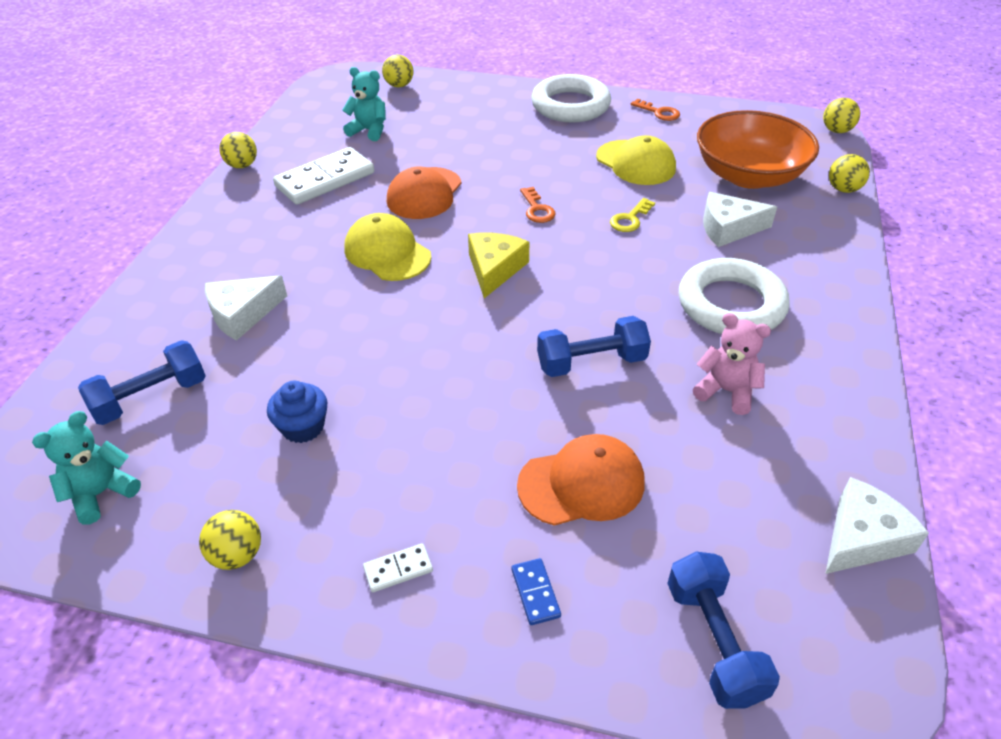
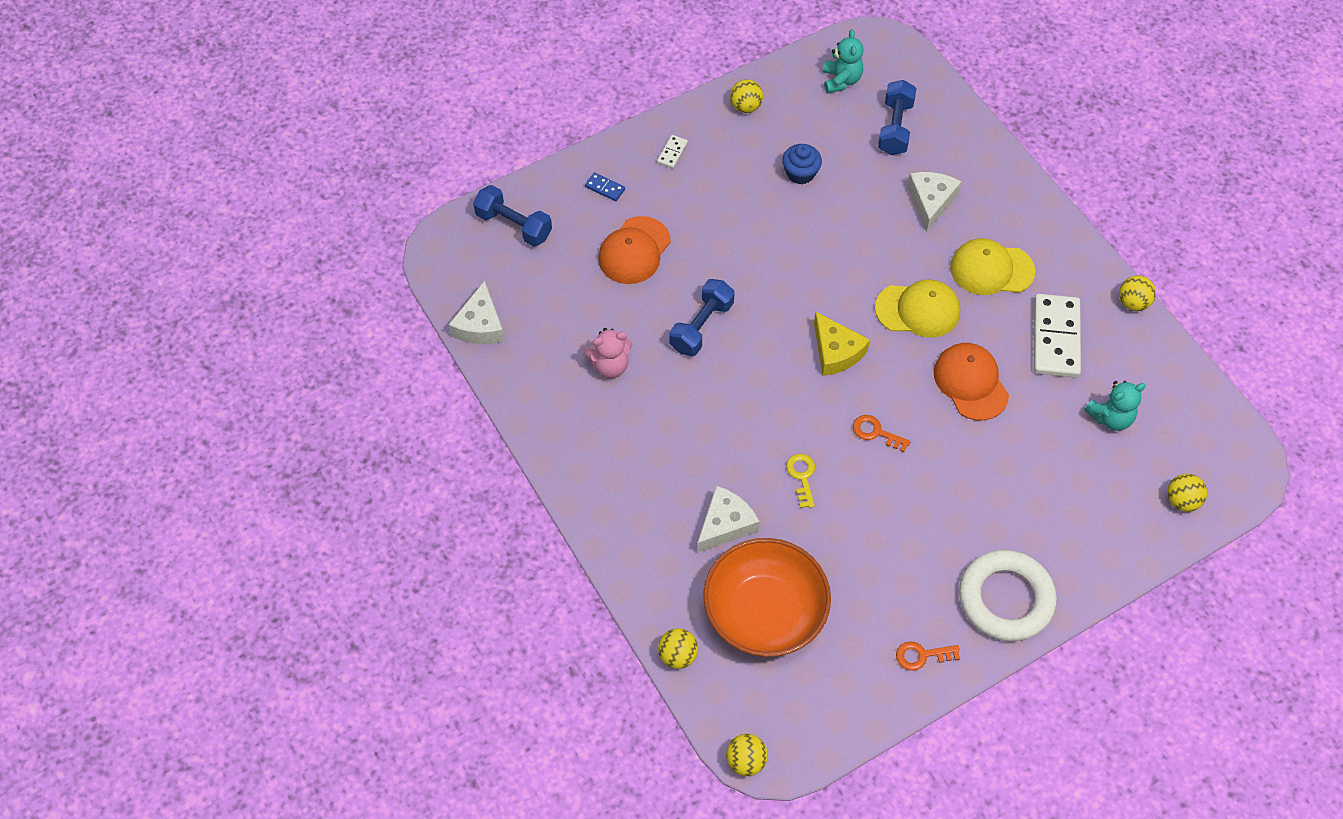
camera: 135 degrees right, 15 degrees up
(635, 163) = (865, 554): yellow cap -> yellow cap (991, 269)
(731, 304) = (661, 441): white ring -> none

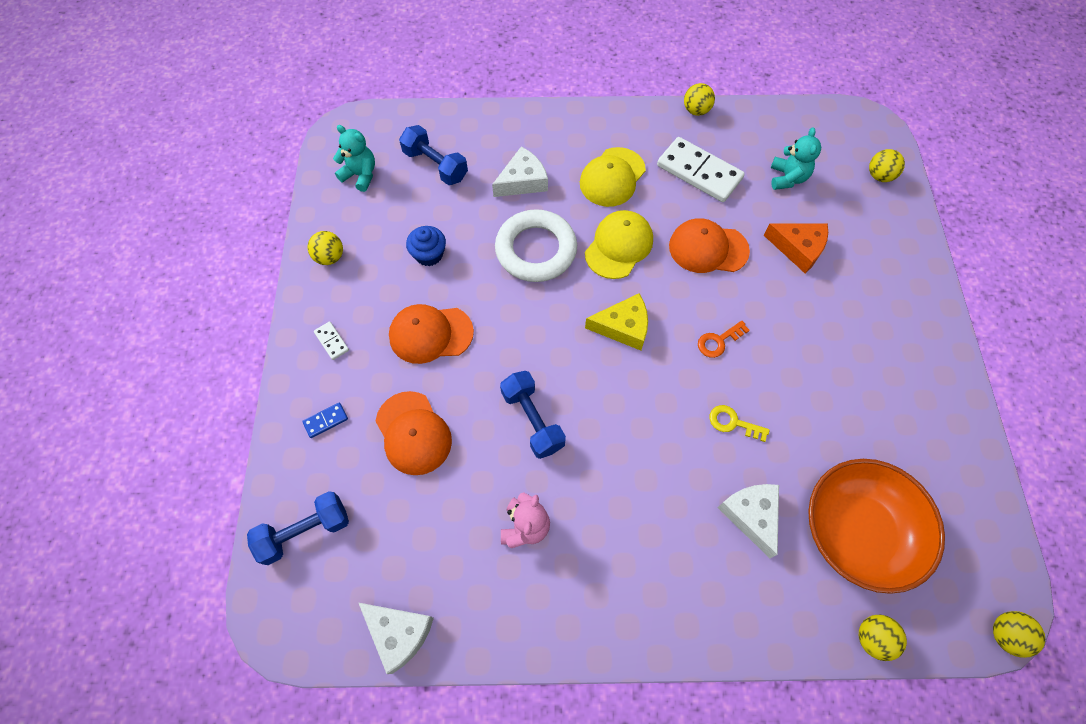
camera: 60 degrees left, 5 degrees up
(727, 215) = (430, 334): none -> orange cap
(921, 655) = (947, 426): orange key -> none
(930, 202) = (523, 181): white cheese -> white cheese turned 105 degrees clockwise
(1005, 599) = (917, 335): white ring -> white ring (536, 250)
(1029, 459) = (798, 248): none -> orange cheese

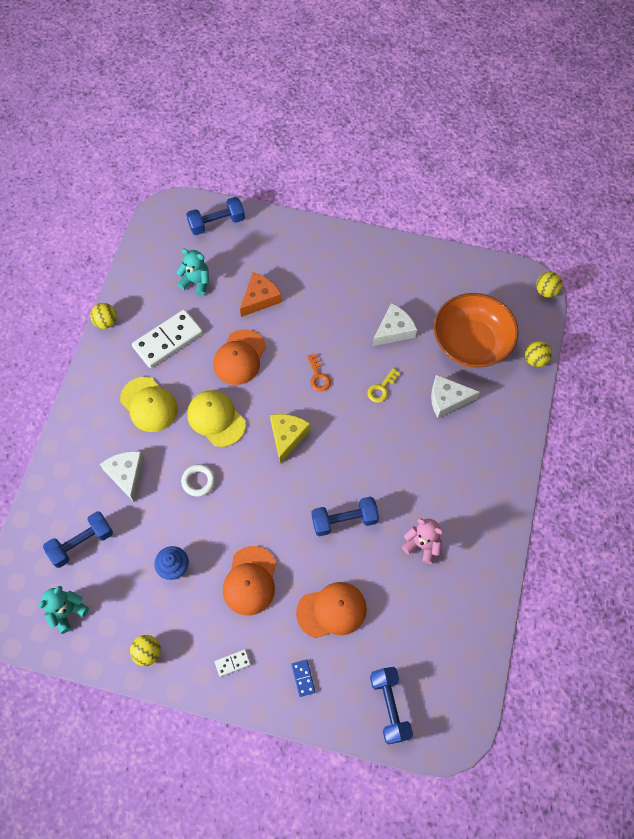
camera: 75 degrees left, 0 degrees up
(399, 633) = (477, 648): white cheese -> white cheese (394, 330)
(536, 250) = (198, 481): white ring -> white ring, size x0.50
(879, 176) = (217, 223): yellow ball -> blue dumbbell

